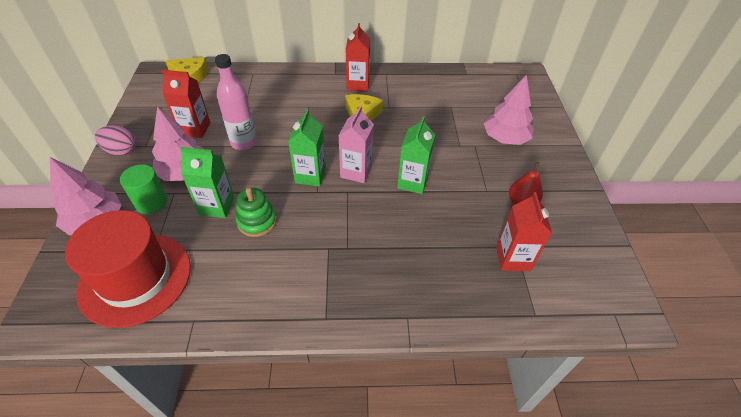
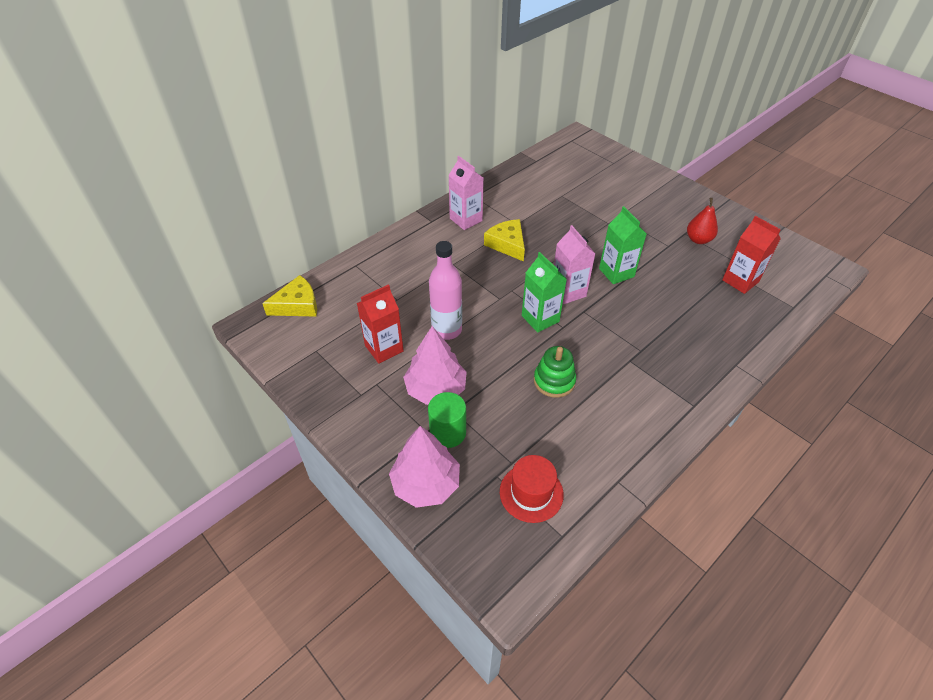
camera: 40 degrees left, 0 degrees up
(121, 151) = (345, 415): pink egg -> none
(135, 278) = (531, 493): red hat -> red hat, size x0.55
(217, 206) = (506, 394): green carton -> none
(358, 84) = (466, 219): red carton -> pink carton
(505, 138) = (630, 198): pink tree -> none

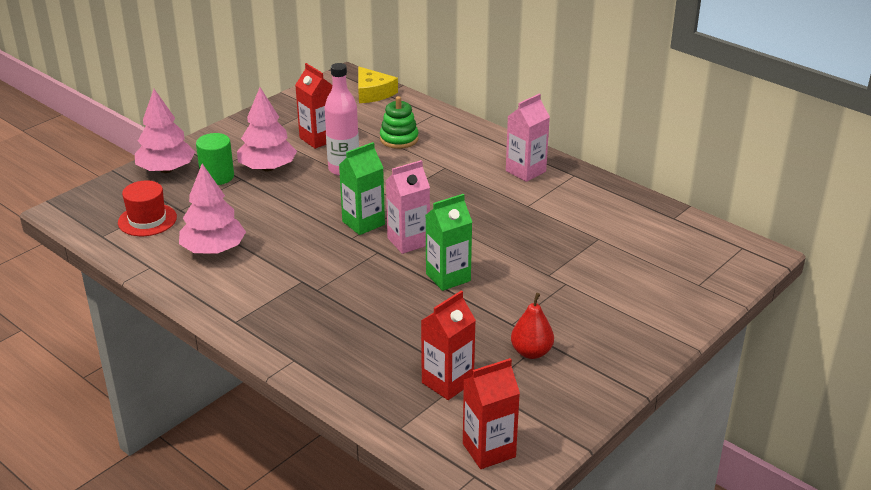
camera: 85 degrees right, 15 degrees down
(507, 244) = (486, 200): yellow cheese -> none
(554, 381) = (274, 232): green stacking toy -> green stacking toy (399, 139)
(585, 428) = (213, 250): none -> pink tree
(801, 267) = (489, 450): none -> red carton

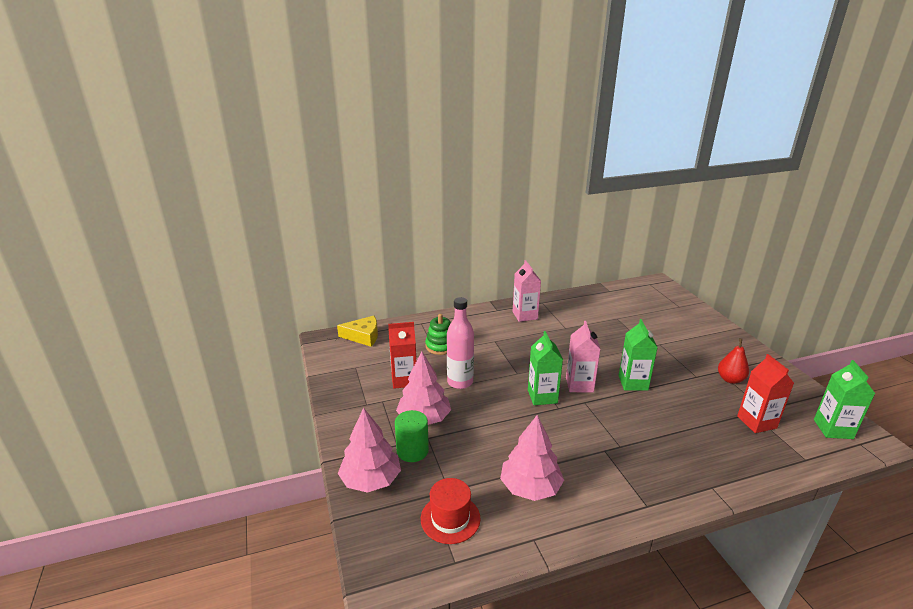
camera: 60 degrees left, 5 degrees down
(489, 450) = (833, 429): red carton -> green carton

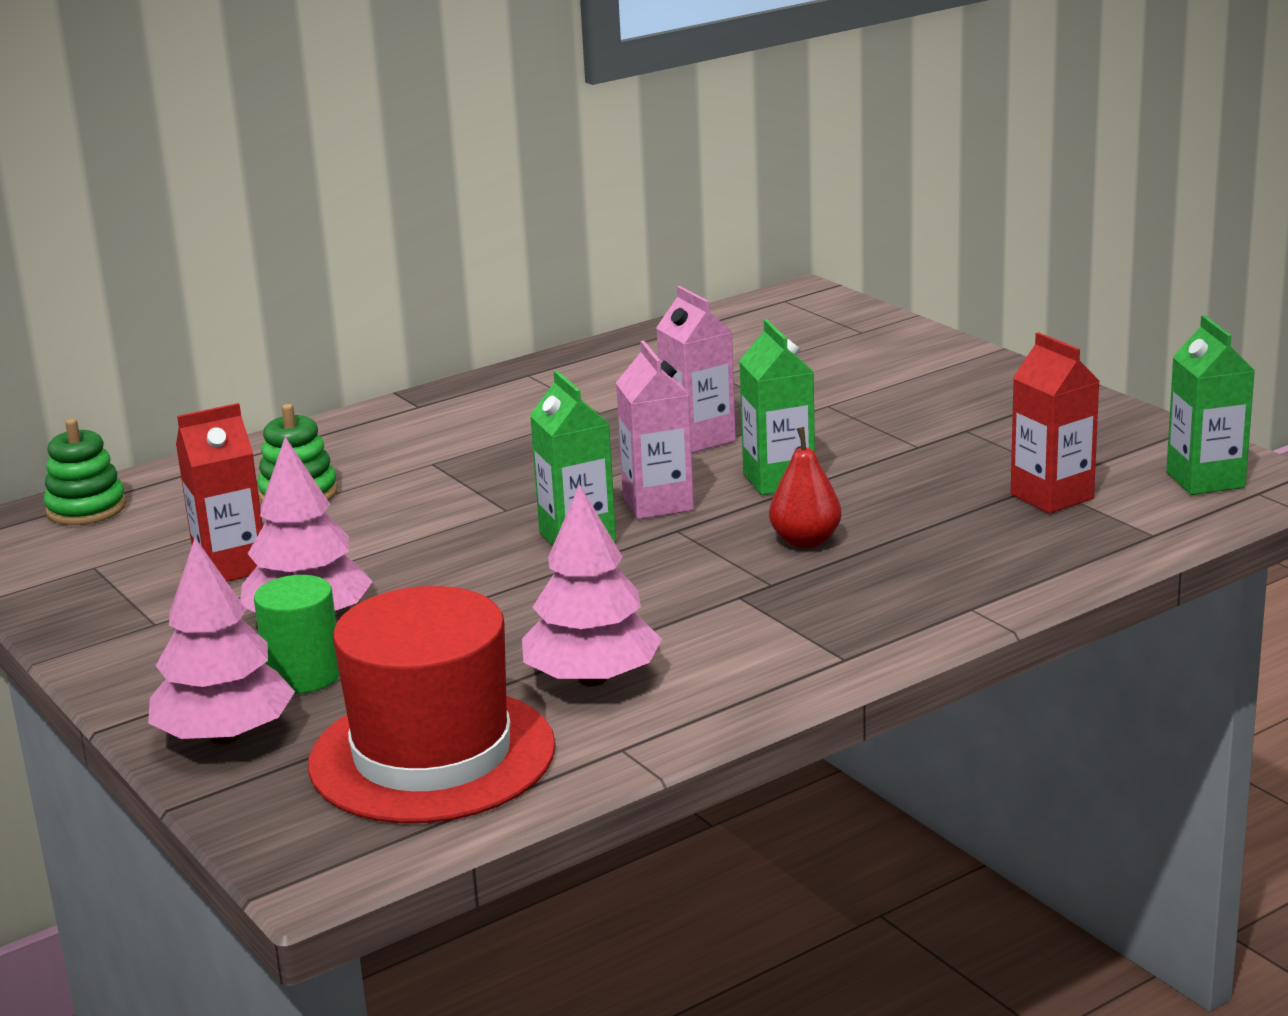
camera: 15 degrees left, 5 degrees down
(363, 336) = (86, 509): yellow cheese -> green stacking toy
(450, 518) = (432, 755): red hat -> red hat, size x1.83
(460, 382) = (372, 547): pink bottle -> none
(525, 315) = (492, 405): pink carton -> pink carton (698, 439)
(730, 379) = (991, 439): red pear -> red pear (805, 541)

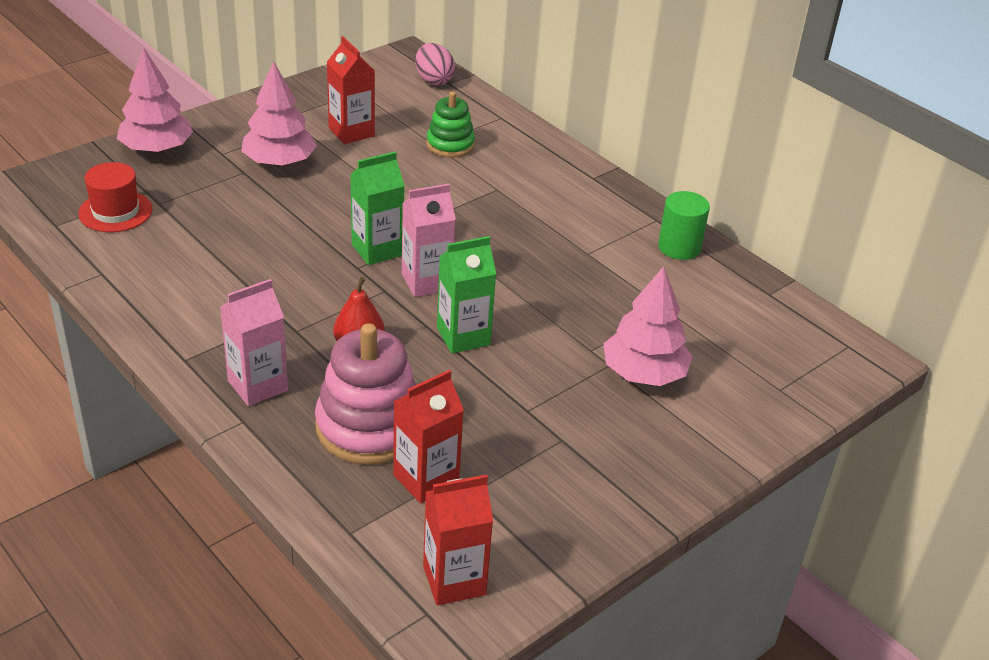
camera: 80 degrees right, 15 degrees up
(86, 509) = (433, 80): green stacking toy -> pink egg
(303, 675) = (215, 166): green cylinder -> green cylinder (679, 247)
(432, 755) = (115, 211): red hat -> red hat, size x0.55
(592, 679) = (184, 261): pink tree -> pink tree (643, 373)
(698, 439) = (539, 299): pink carton -> pink carton (258, 385)
(966, 530) = (369, 427): none -> pink stacking toy
(1205, 480) = (454, 580): green carton -> red carton

